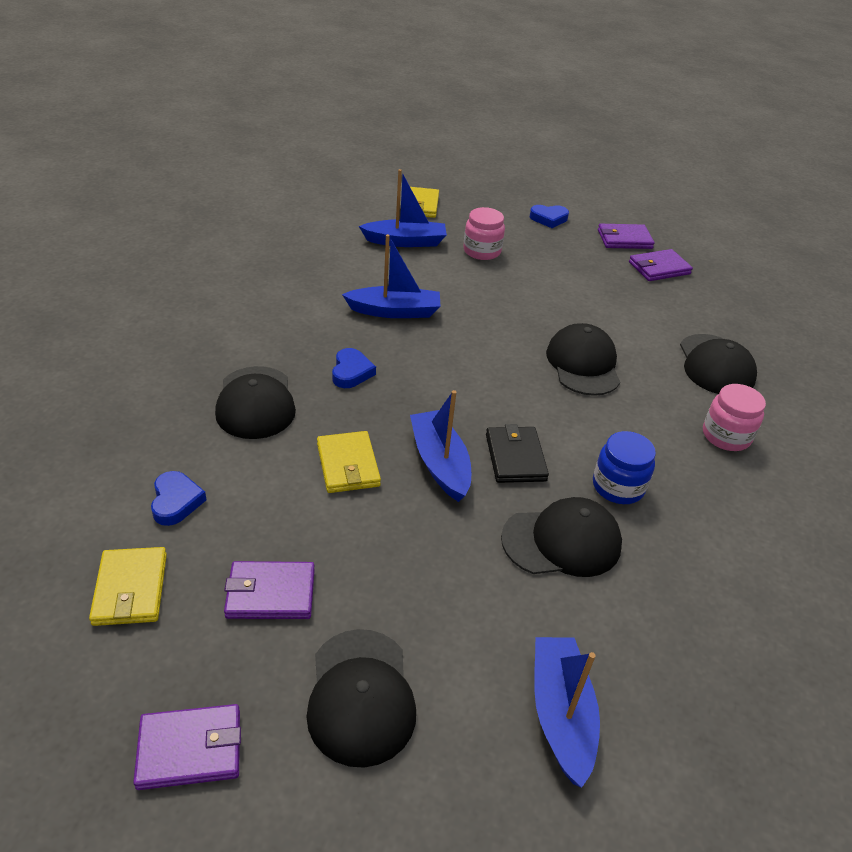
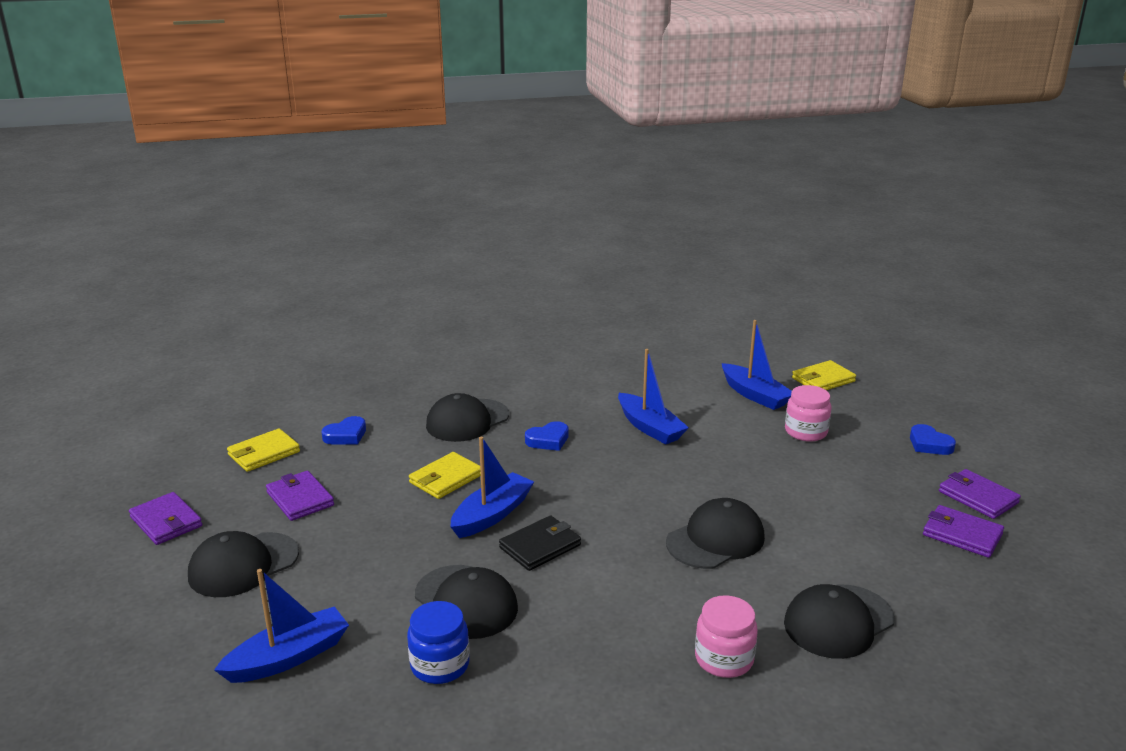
camera: 60 degrees right, 15 degrees down
(618, 486) = (566, 611): blue jar -> blue jar (440, 665)

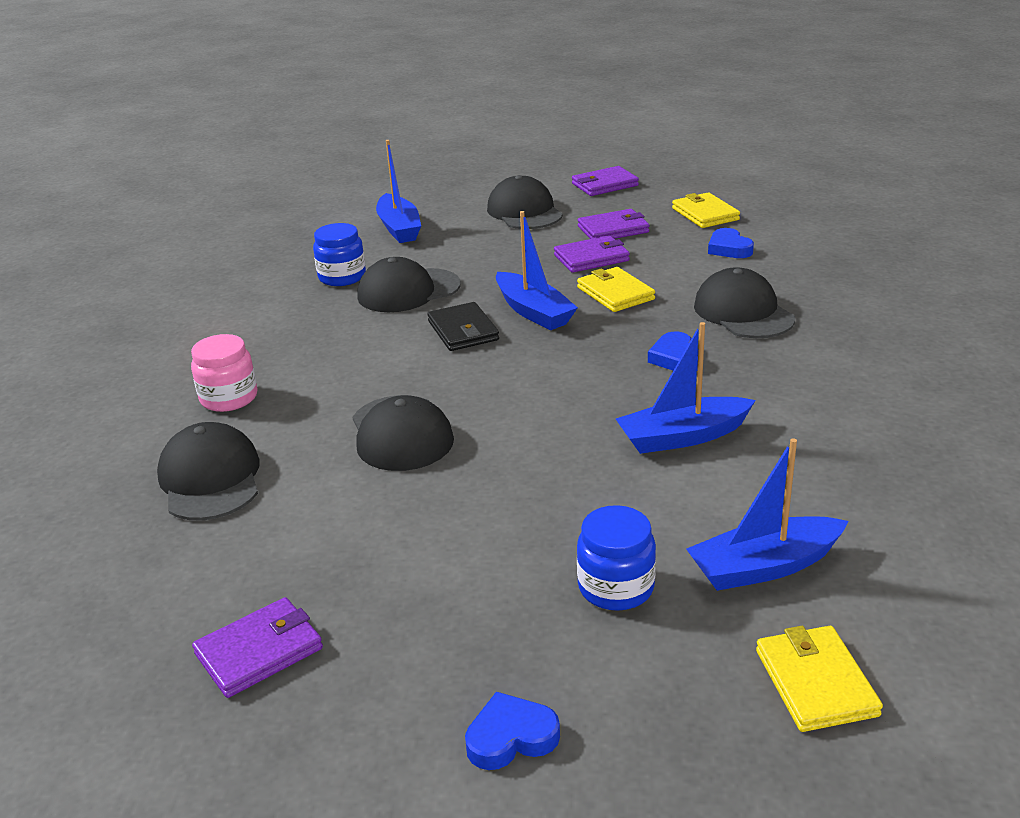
camera: 110 degrees right, 5 degrees up
(806, 432) = (616, 587): pink jar -> blue jar
(977, 497) = (326, 721): purple wallet -> purple wallet (591, 258)

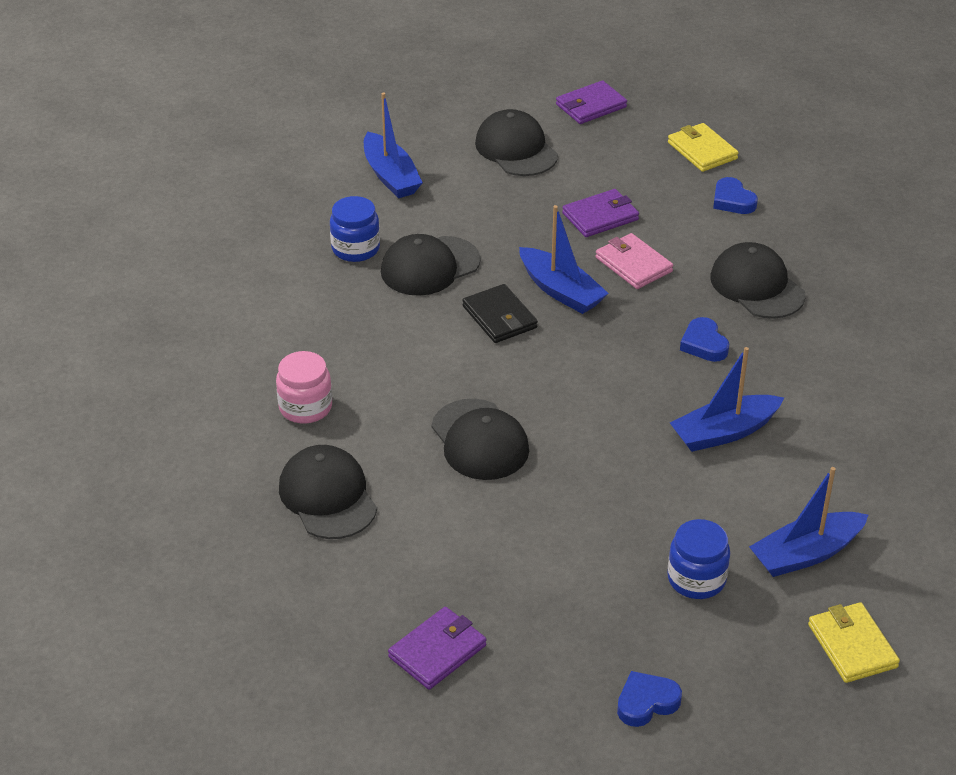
camera: 10 degrees left, 10 degrees up
(613, 229) = (613, 175): purple wallet -> none
(615, 293) = (633, 264): yellow wallet -> pink wallet

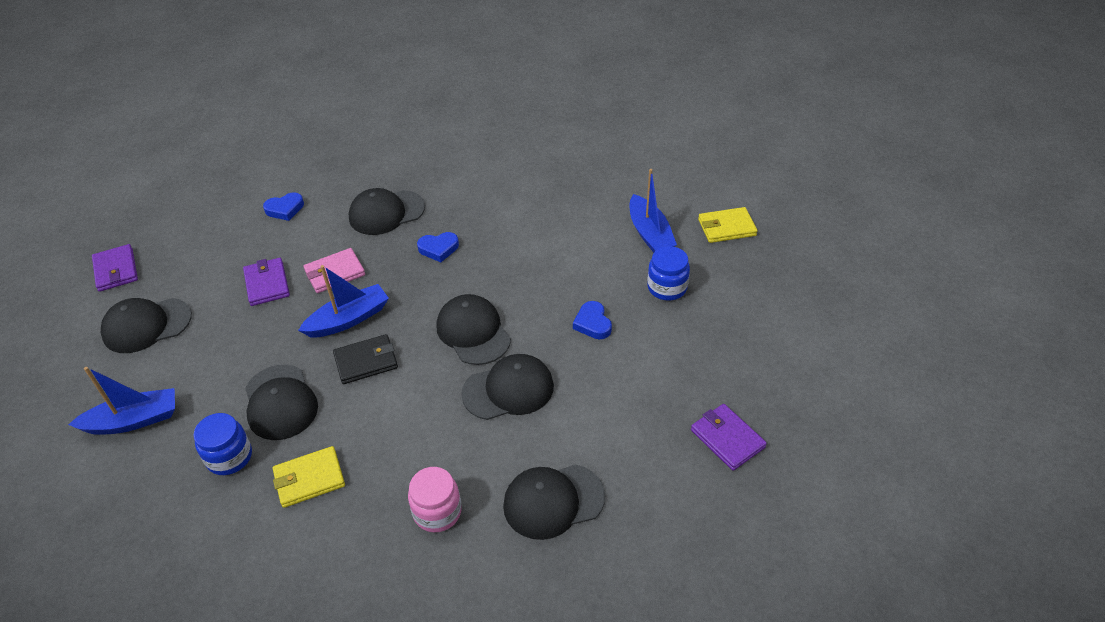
camera: 80 degrees left, 5 degrees up
(565, 397) = (473, 332): none -> black cap
(646, 702) = (773, 328): blue heart -> blue heart (592, 323)
(702, 150) = (215, 215): yellow wallet -> yellow wallet (309, 479)
(724, 432) = (532, 253): blue boat -> none

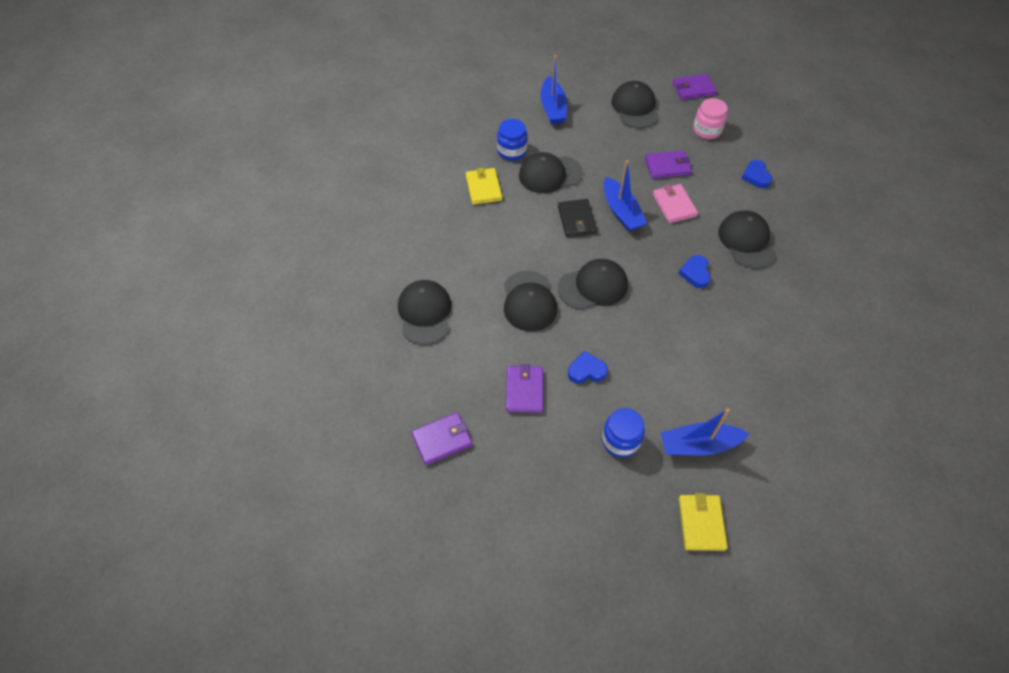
camera: 100 degrees right, 10 degrees up
(437, 512) = (438, 249): pink jar -> pink jar (707, 130)
(636, 373) = (524, 390): none -> purple wallet

